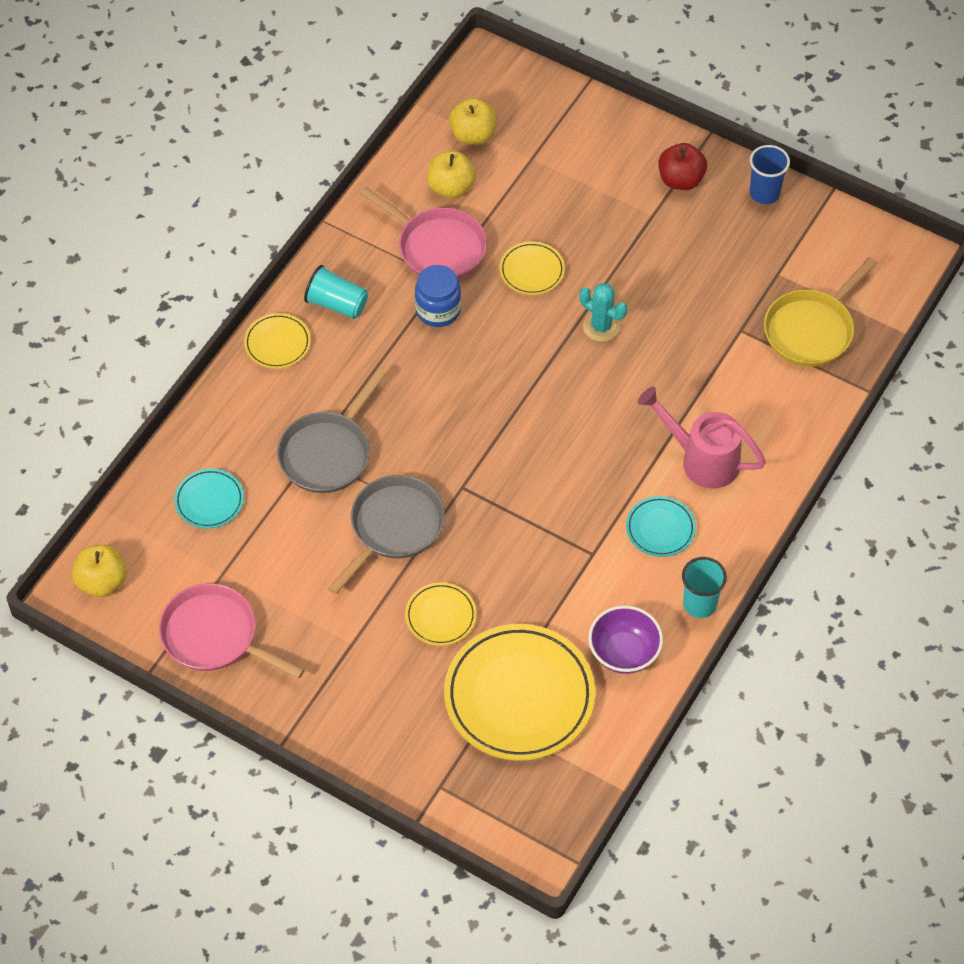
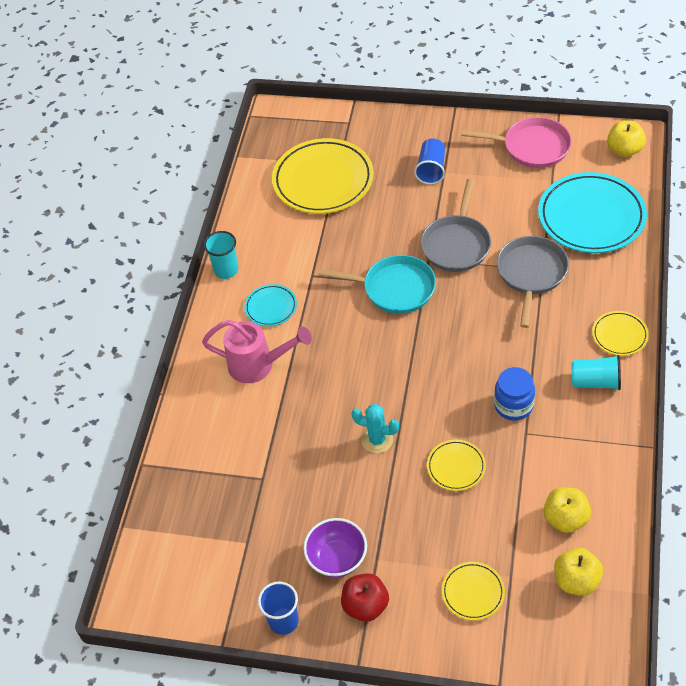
camera: 165 degrees right, 5 degrees down
(209, 501) = (591, 217): turquoise plate -> turquoise plate, size x2.08
(366, 654) = (431, 169): none -> blue cup
(437, 247) = (545, 459): pink pan -> none
(441, 616) = (395, 205): yellow plate -> yellow plate (473, 592)
(499, 496) = (394, 288): none -> turquoise pan
(624, 653) = (266, 225): purple bowl -> purple bowl (337, 558)
(811, 329) = (203, 501): yellow pan -> none

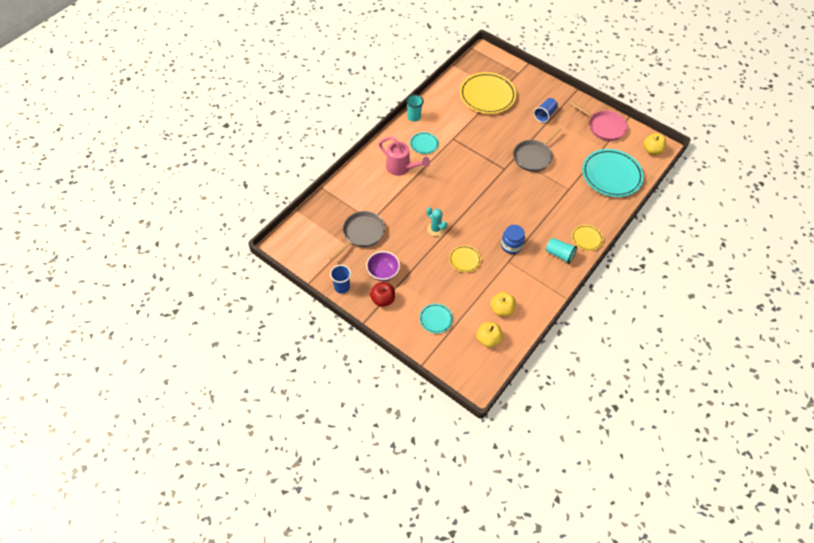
camera: 20 degrees right, 5 degrees up
(394, 288) = (489, 163): turquoise pan -> none
(473, 592) = (436, 319): yellow plate -> turquoise plate
(531, 274) = (561, 188): grey pan -> grey pan (362, 234)

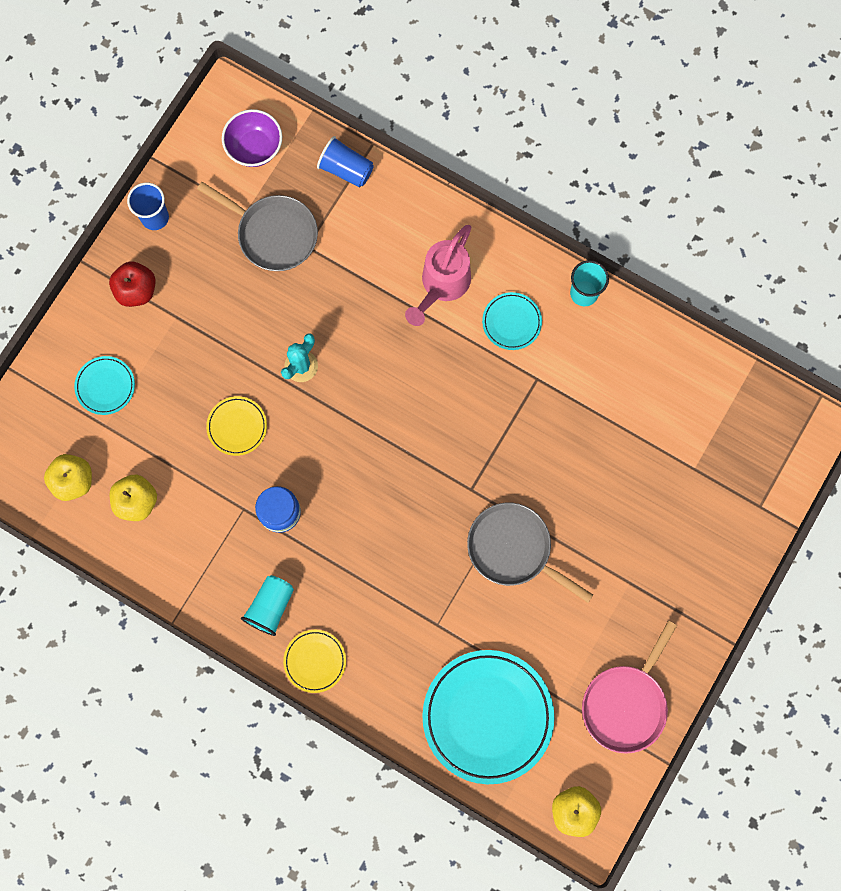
camera: 85 degrees right, 20 degrees up
(383, 272) = (193, 283): purple bowl -> purple bowl (255, 148)
(487, 95) = (675, 441): yellow plate -> none
(545, 115) = (640, 570): blue cup -> blue cup (346, 169)

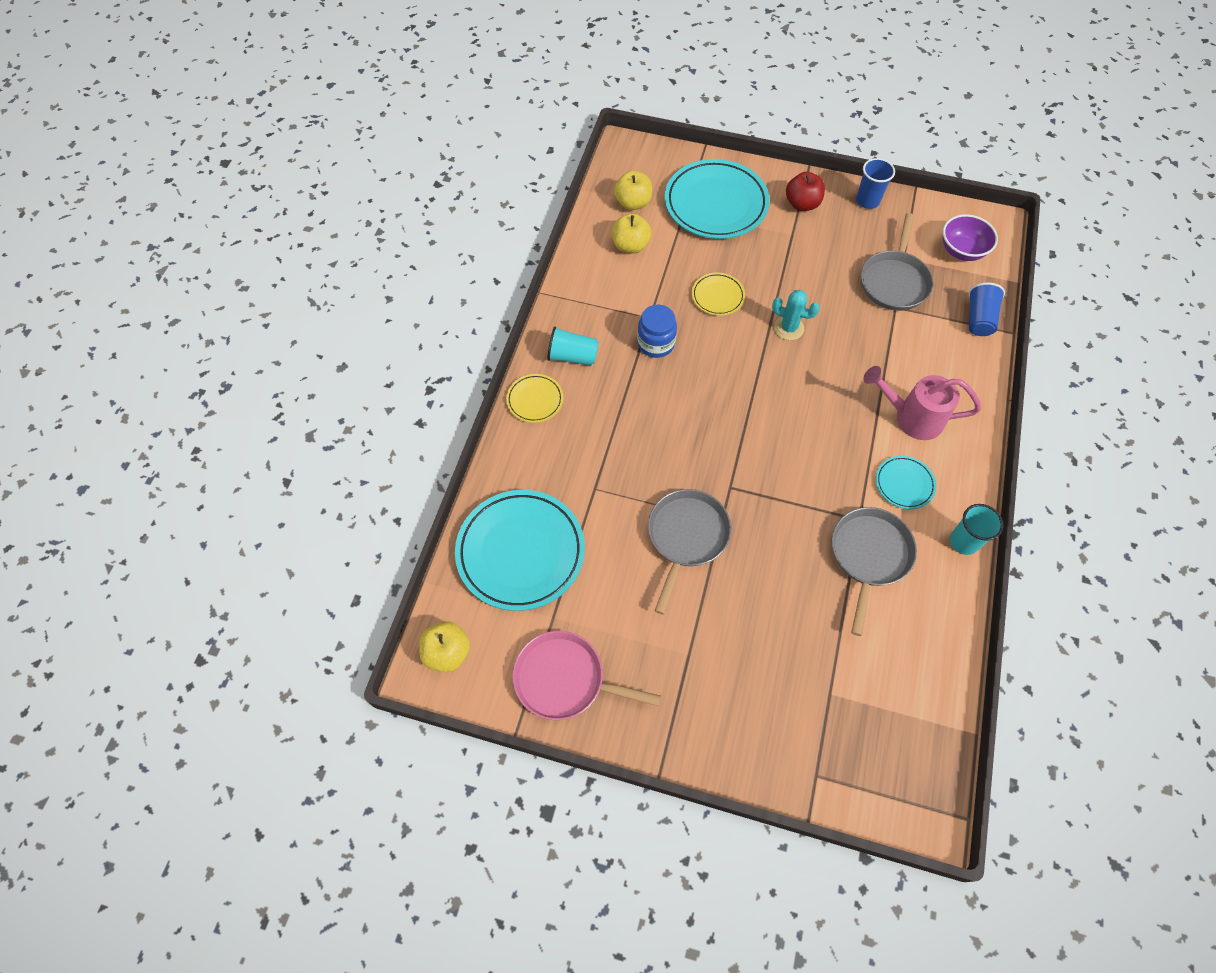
camera: 75 degrees right, 15 degrees down
(105, 386) = (716, 204): turquoise plate -> turquoise plate, size x2.08
(576, 384) = (869, 556): none -> grey pan

